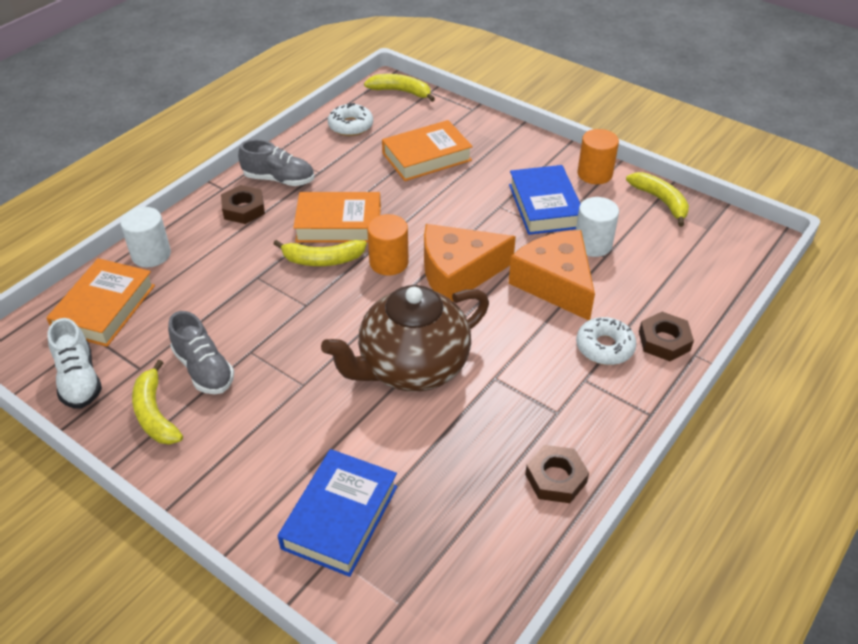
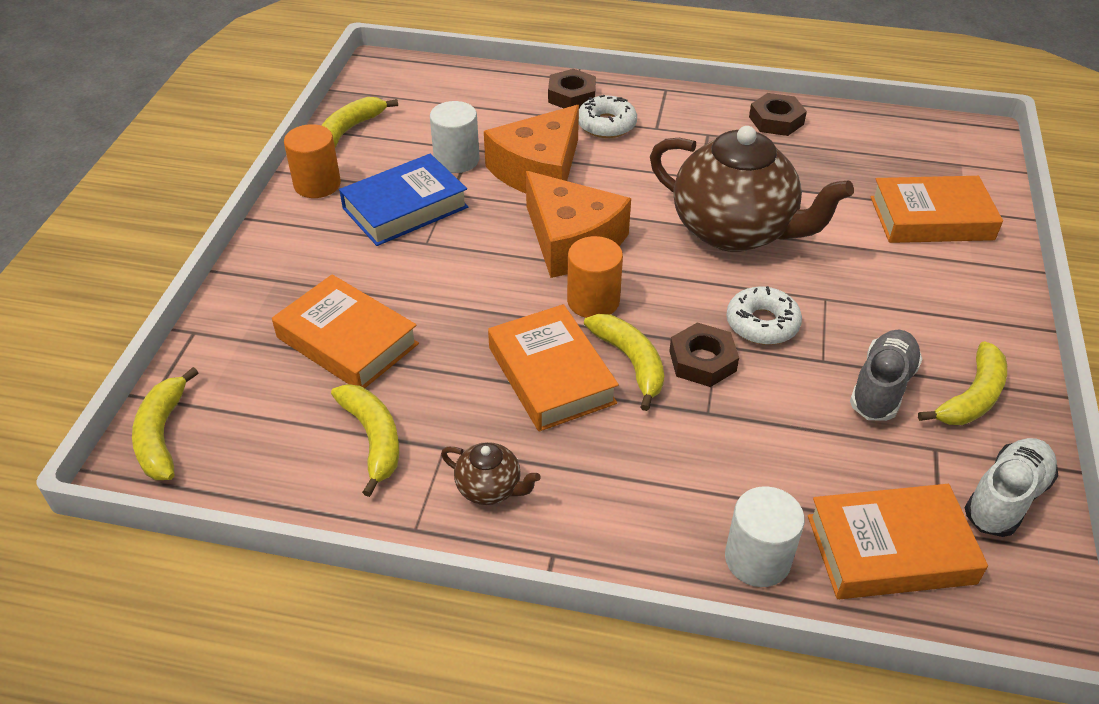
camera: 115 degrees left, 0 degrees up
(243, 209) = (586, 498): brown nut -> brown nut (702, 361)
(279, 179) = (490, 488): grey shoe -> brown teapot
(340, 517) = (931, 218): blue book -> orange book
(345, 151) = (373, 439): none -> yellow banana
(350, 126) = (297, 460): white donut -> white donut (762, 324)

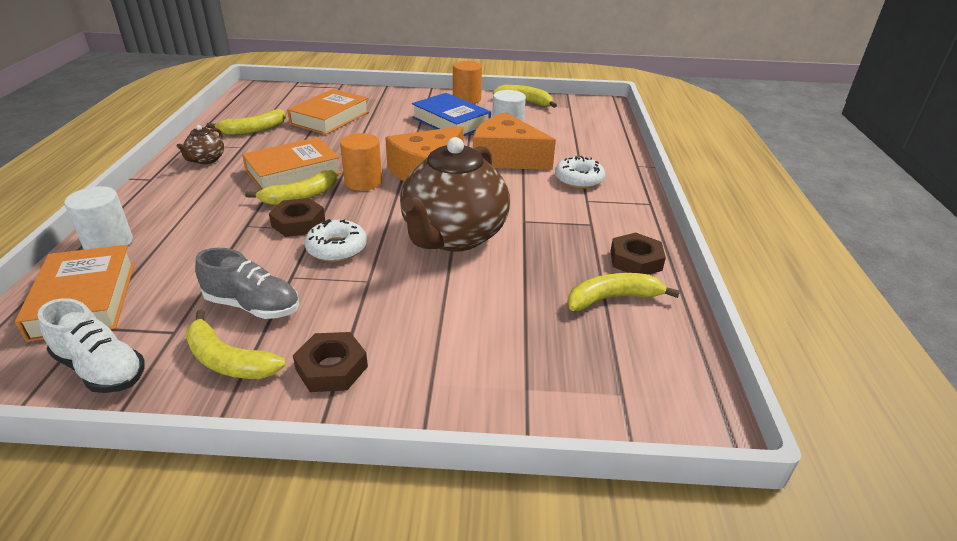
camera: 80 degrees right, 10 degrees down
(162, 435) = (269, 89): yellow banana -> yellow banana (612, 298)
(572, 96) = (611, 165): brown nut -> brown nut (331, 368)
(931, 218) = (503, 357): orange book -> none

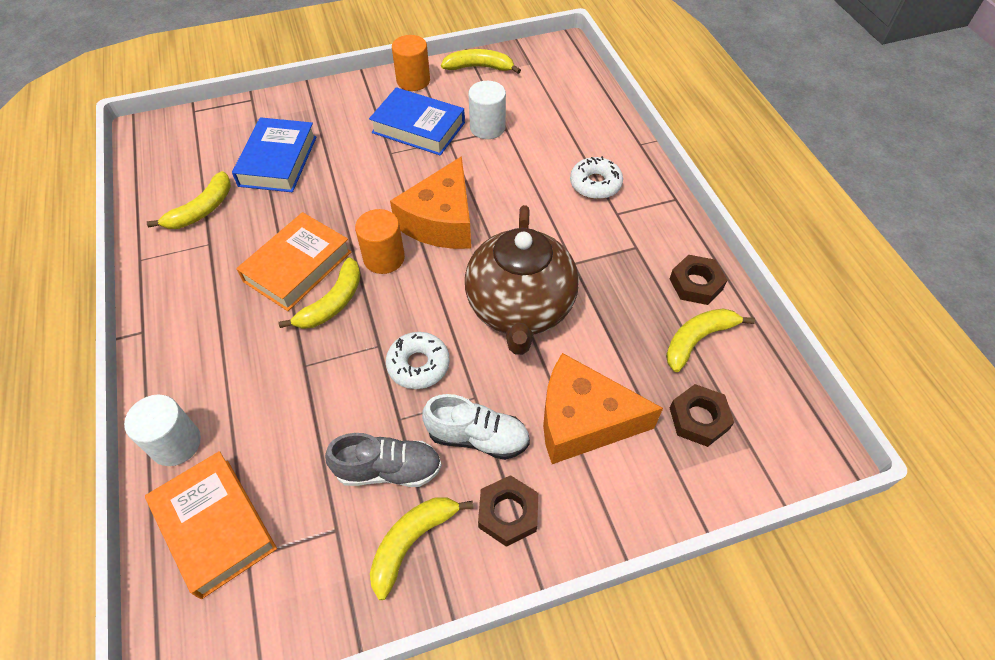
camera: 20 degrees left, 20 degrees up
(101, 369) = (302, 599): white shoe -> white shoe (477, 437)
(206, 160) = (184, 279): brown teapot -> none
(228, 360) = (412, 542): yellow banana -> yellow banana turned 120 degrees clockwise
(298, 223) = (356, 343): brown nut -> brown nut (699, 418)
(330, 118) = (278, 161): orange book -> blue book
(506, 158) = (508, 172): orange cheese -> orange cheese (583, 420)

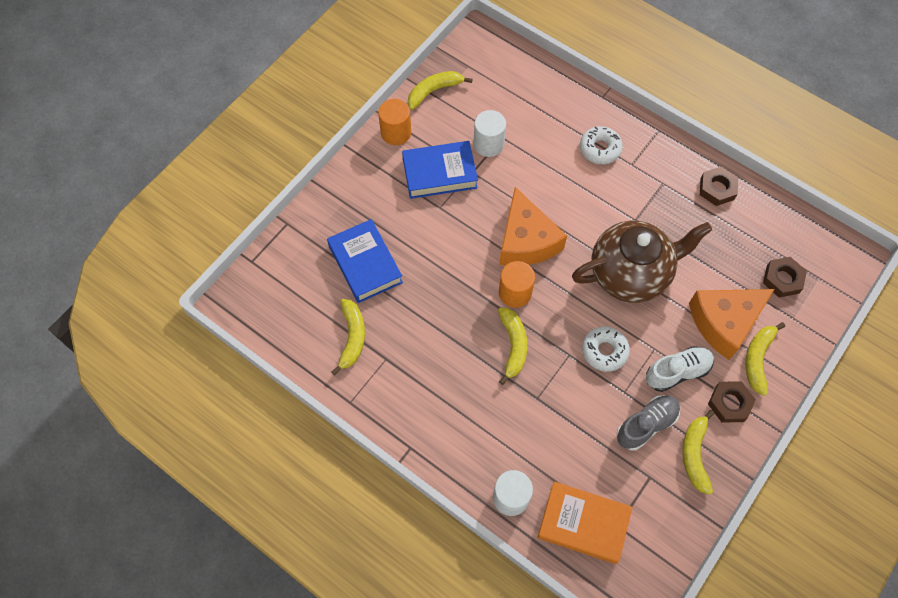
camera: 35 degrees left, 10 degrees up
(297, 266) = (464, 335): orange book -> none
(520, 309) = (630, 274): brown teapot -> brown teapot turned 75 degrees counterclockwise
(697, 340) = (746, 228): yellow banana -> yellow banana (757, 359)

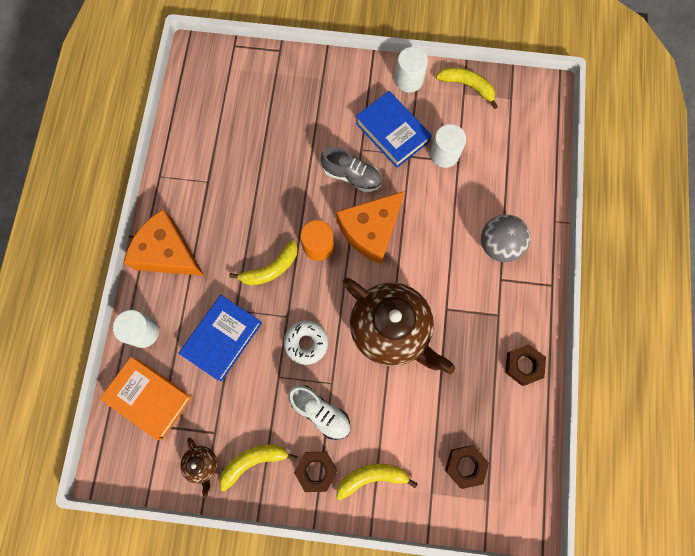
camera: 60 degrees right, 10 degrees up
(352, 337) = (212, 148): yellow banana -> none
(365, 264) = (278, 123): blue book -> blue book (222, 338)
(396, 133) = (409, 80): orange cylinder -> white cylinder
(583, 524) = (149, 398): orange book -> orange book turned 45 degrees counterclockwise
(600, 149) = (499, 245): white donut -> grey ball
(646, 425) = (258, 409): grey shoe -> grey shoe (352, 176)
(675, 504) = (202, 464): none -> brown teapot
(724, 322) = (391, 432): orange cheese -> orange cheese (167, 252)

